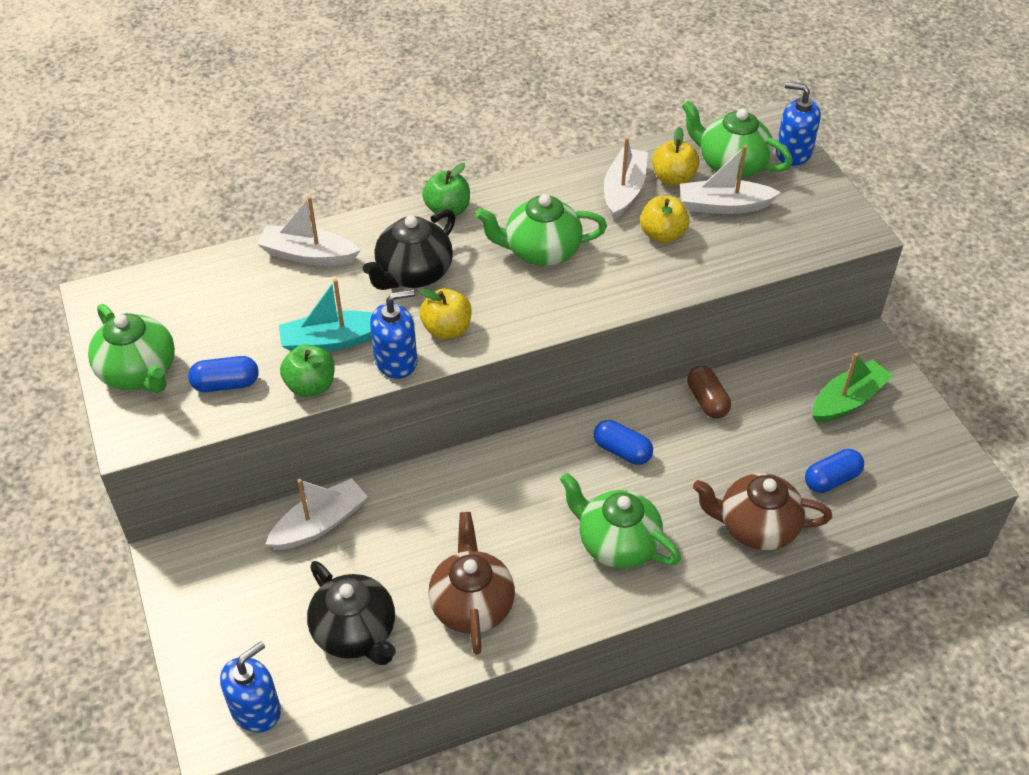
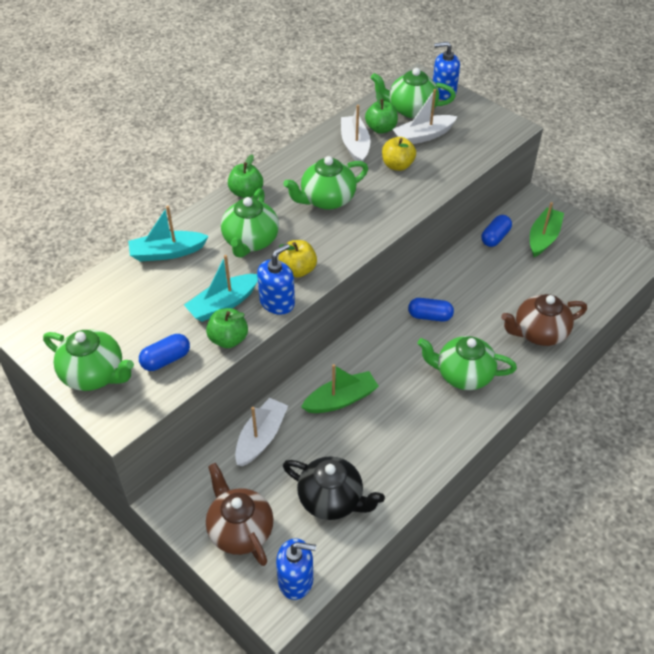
camera: 25 degrees left, 0 degrees up
(256, 709) = (296, 580): blue soap dispenser -> blue soap dispenser turned 75 degrees clockwise
(308, 255) = (167, 252): white boat -> turquoise boat
(413, 274) = (250, 241): black teapot -> green teapot
(442, 515) = (341, 399): none -> green boat
(472, 604) = (397, 450): brown teapot -> brown teapot (240, 530)
(673, 179) = (381, 129): yellow apple -> green apple
(707, 401) = (461, 267): brown capsule -> none
(831, 479) = (564, 288): blue capsule -> blue capsule (495, 237)

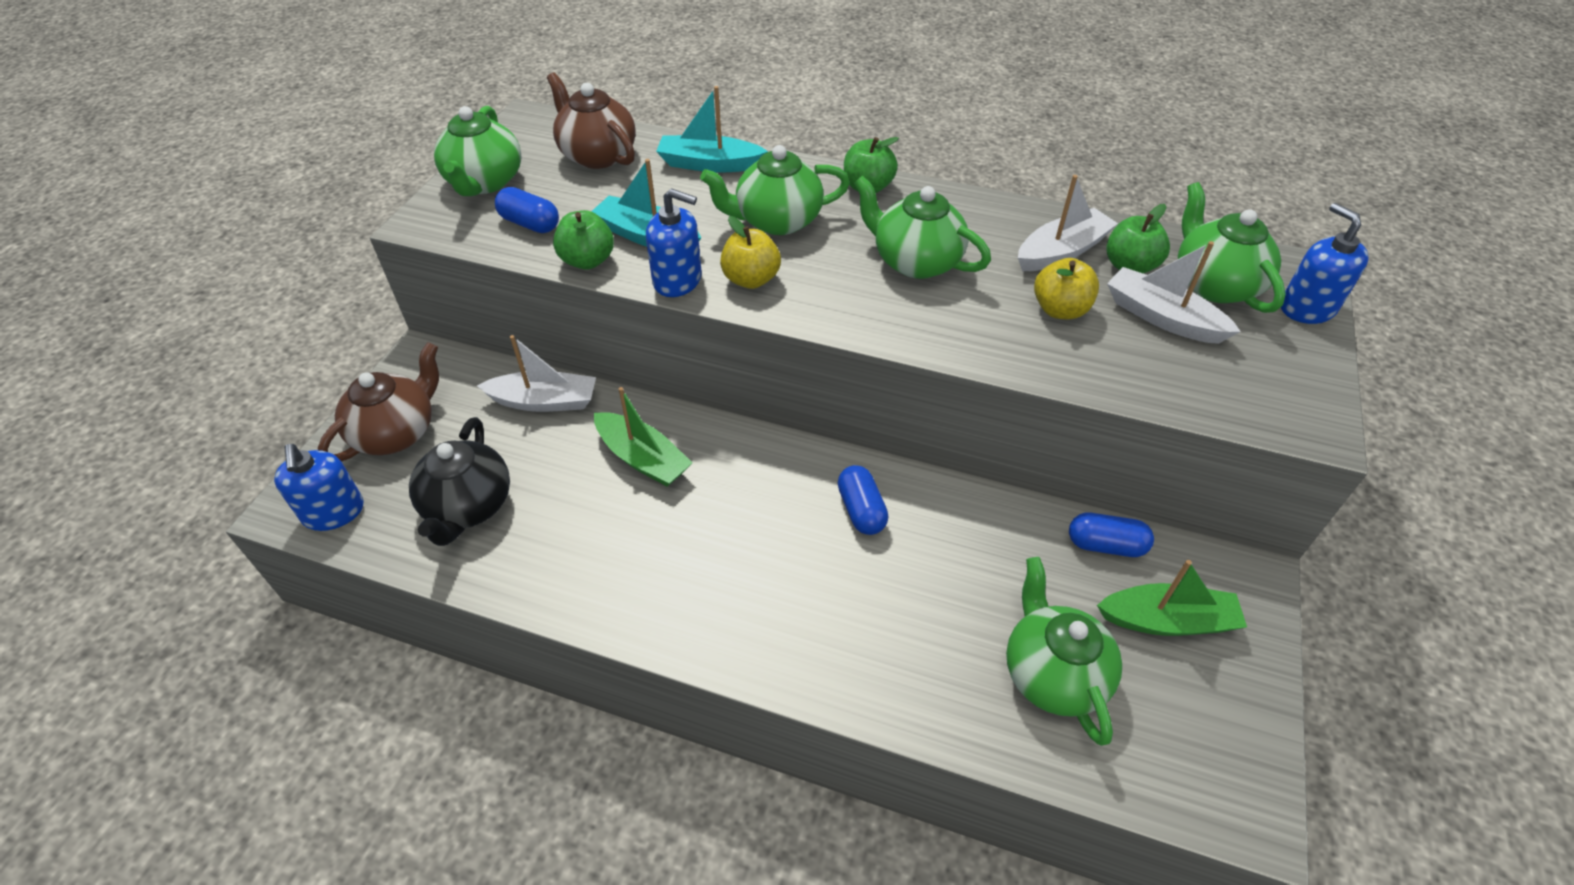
camera: 65 degrees right, 0 degrees up
(167, 252) = (709, 164): turquoise boat -> turquoise boat turned 45 degrees counterclockwise
(463, 375) = (763, 592): green teapot -> green teapot (1053, 674)
(539, 333) = (922, 679): brown teapot -> brown teapot (597, 155)

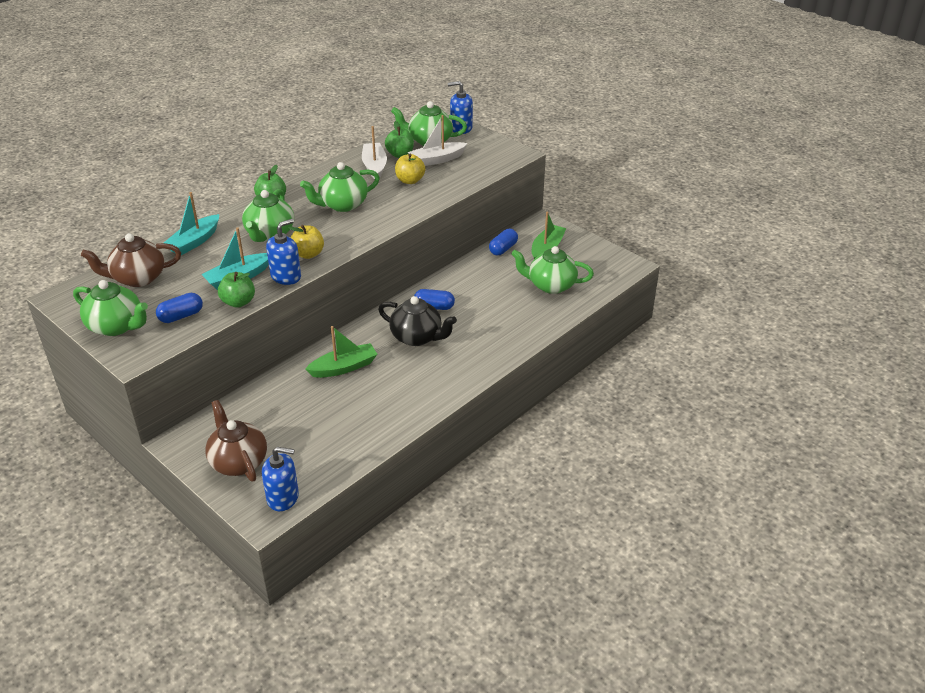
camera: 65 degrees left, 10 degrees down
(468, 506) = (324, 440): black teapot -> black teapot (417, 337)
(544, 401) = (267, 395): white boat -> none

